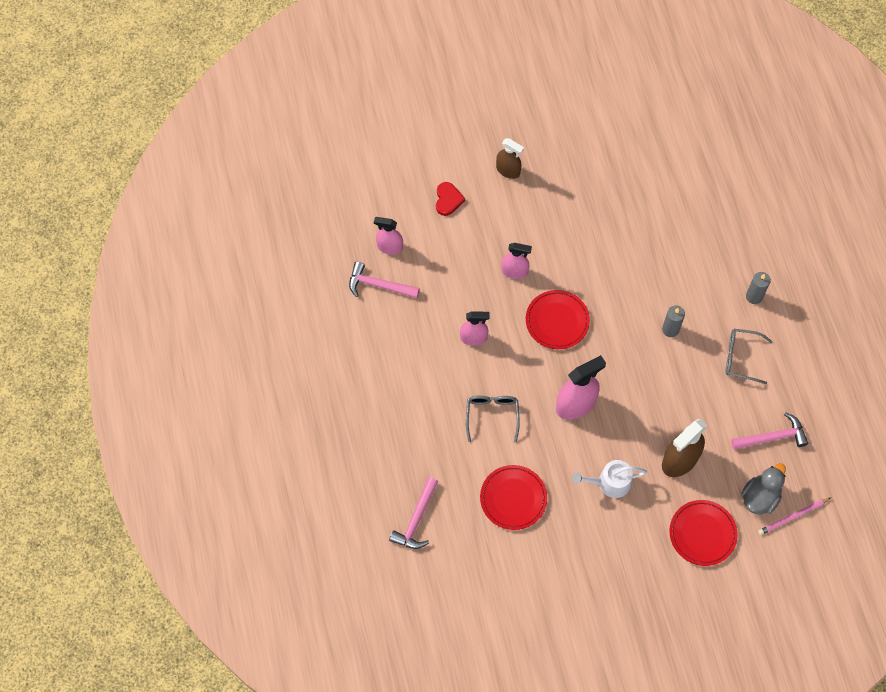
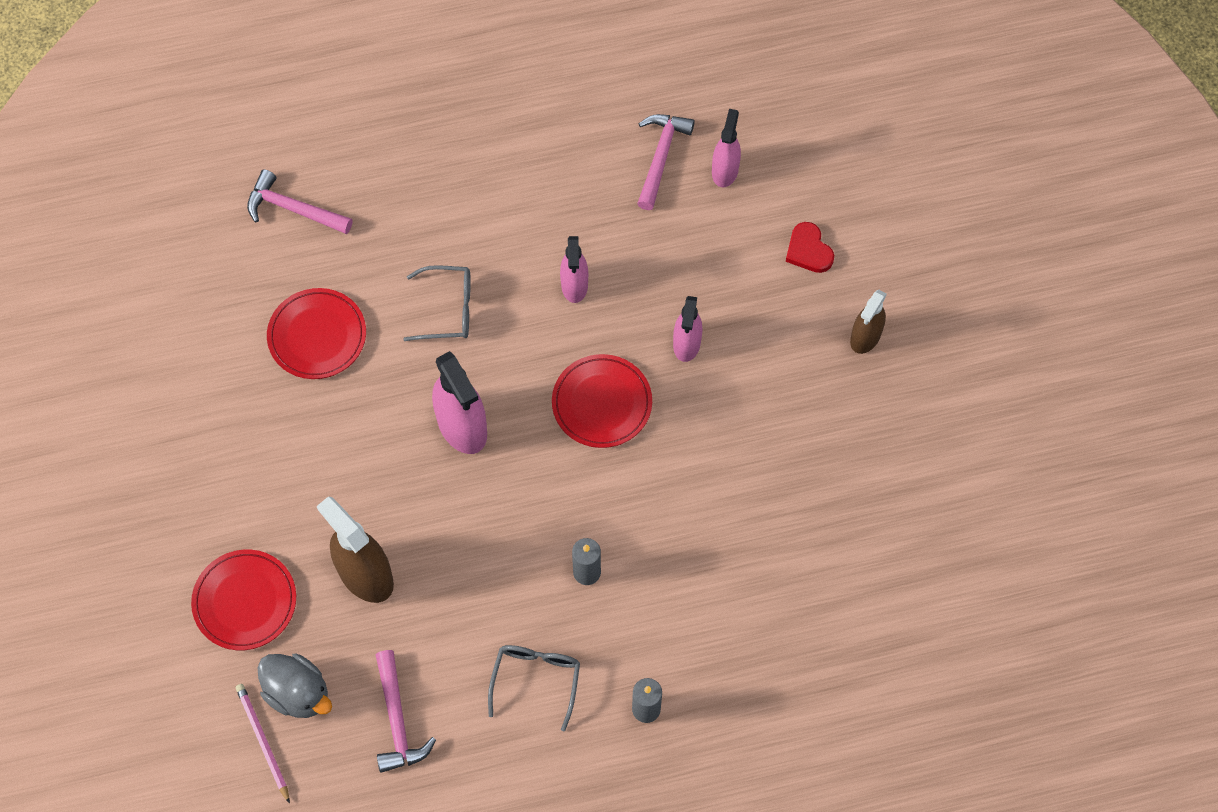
camera: 90 degrees right, 0 degrees up
(448, 200) = (808, 250): red heart -> red heart turned 60 degrees clockwise
(610, 482) = (334, 470): white watering can -> none

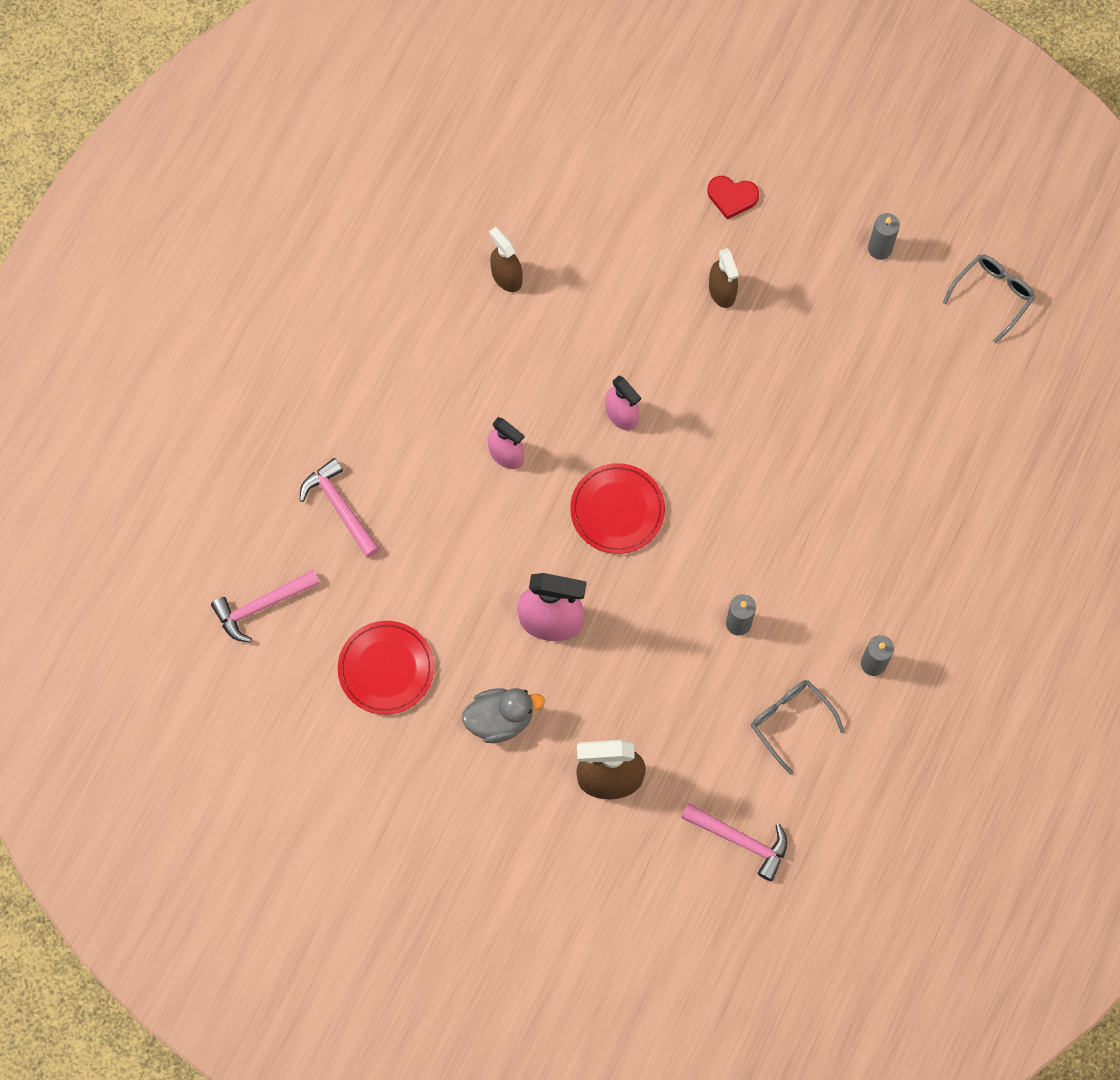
camera: 50 degrees left, 5 degrees up
(245, 601) = (558, 880): red plate -> none
(263, 741) = (678, 947): pink pencil -> none
(298, 693) = (662, 895): grey duck -> grey duck (500, 719)
(448, 309) = (447, 558): grey glasses -> grey glasses (993, 295)
(660, 157) = (455, 312): pink hammer -> pink hammer (340, 507)
(725, 170) = (506, 277): pink spray bottle -> brown spray bottle
(808, 250) = (621, 273): red heart -> red heart (732, 197)
(1021, 429) = (880, 248): none -> grey candle

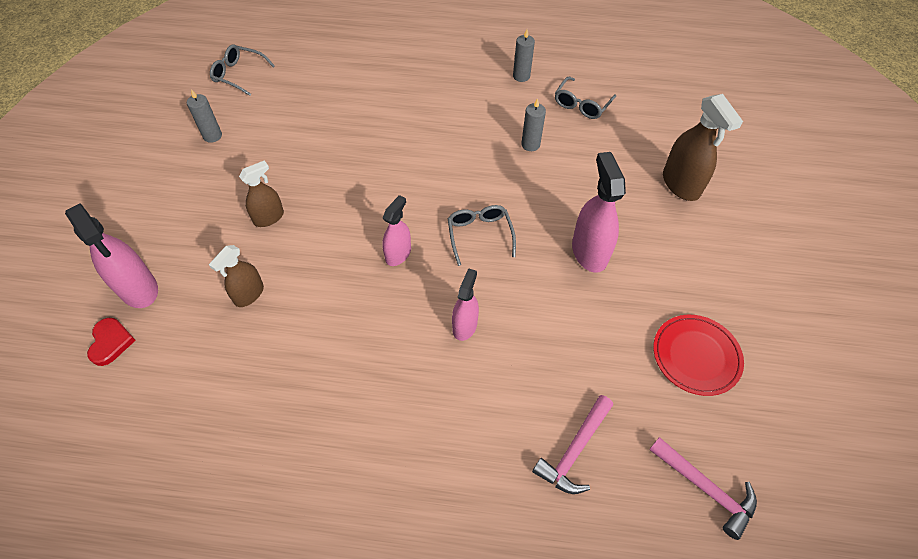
camera: 110 degrees left, 15 degrees down
(500, 719) = (683, 261): grey duck -> none
(506, 277) = (291, 380): brown spray bottle -> brown spray bottle (249, 294)
(617, 510) = (479, 235): red plate -> grey glasses
(668, 151) = (138, 288): none -> pink spray bottle
(732, 197) = (179, 232): red heart -> red heart (111, 342)
(740, 840) = (672, 109): pink hammer -> none

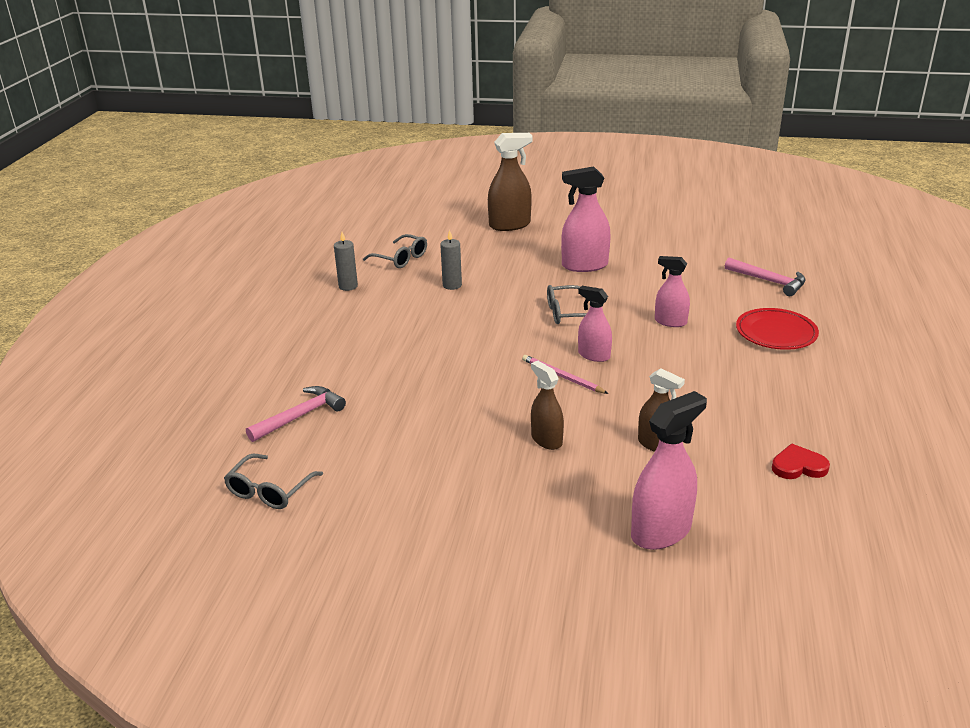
camera: 85 degrees left, 25 degrees down
(111, 342) = (740, 542): red heart -> red heart (798, 466)
(212, 136) = (397, 501): grey candle -> none
(362, 229) = (562, 377): none -> pink pencil
(696, 356) = (678, 235): red plate -> red plate (776, 333)
(705, 488) = (778, 241): pink hammer -> pink hammer (300, 416)

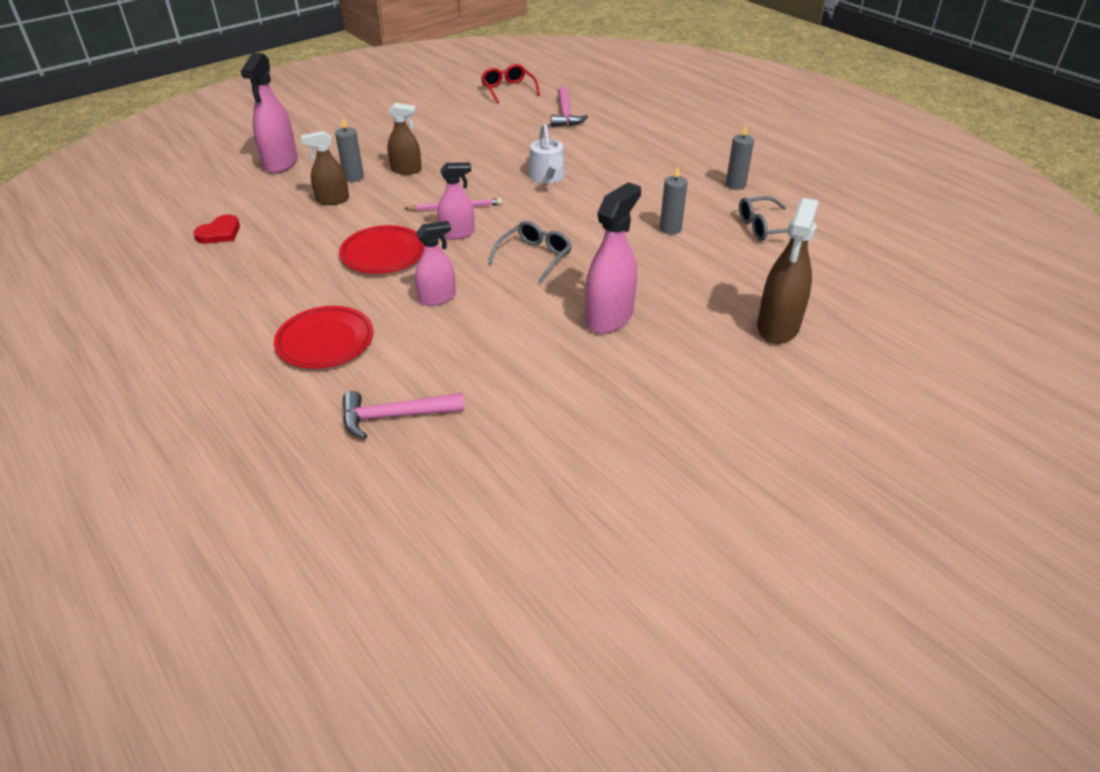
camera: 130 degrees right, 10 degrees up
(269, 491) = (508, 89): grey glasses -> red glasses
(448, 362) = (547, 177): none -> white watering can
(606, 461) = (353, 177): none -> grey candle
(670, 369) = (383, 254): none -> red plate

